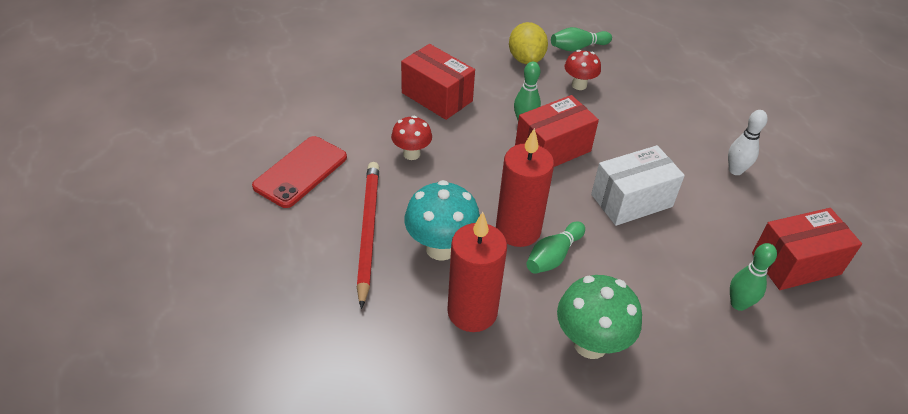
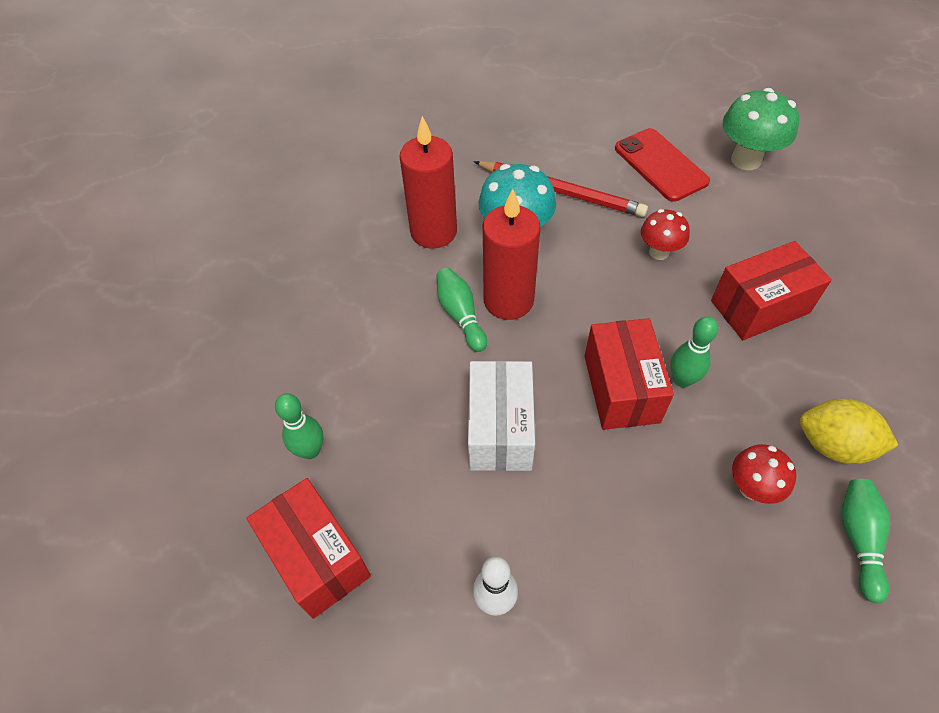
camera: 120 degrees right, 10 degrees up
(590, 344) = (352, 299): green mushroom -> green mushroom (746, 160)
(795, 263) = (317, 557): red box -> red box turned 45 degrees counterclockwise

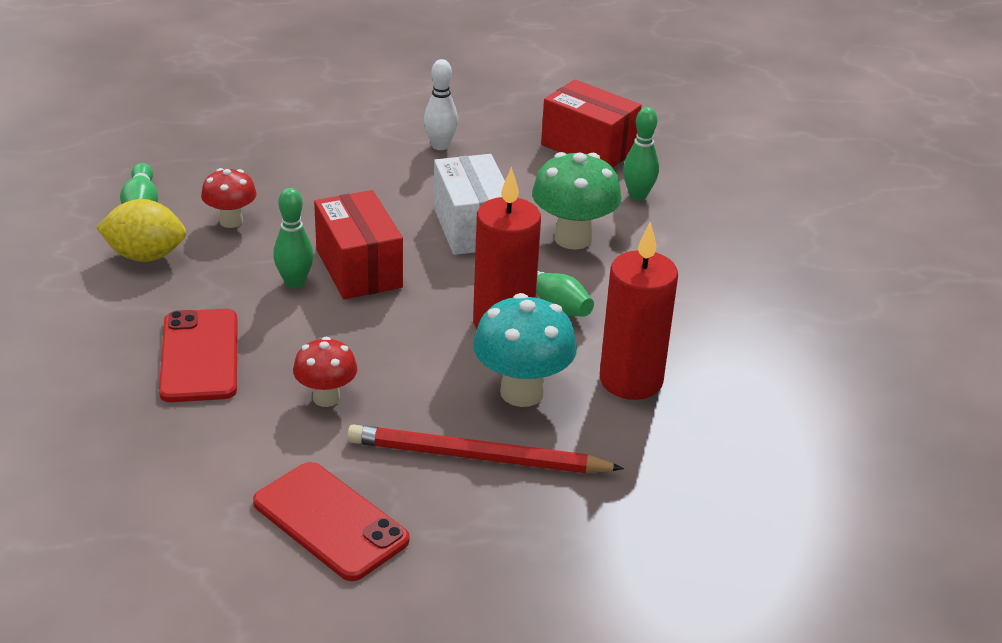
camera: 160 degrees right, 20 degrees down
(746, 160) = (188, 552): green mushroom -> green mushroom (573, 238)
(759, 307) = (199, 356): red box -> red phone

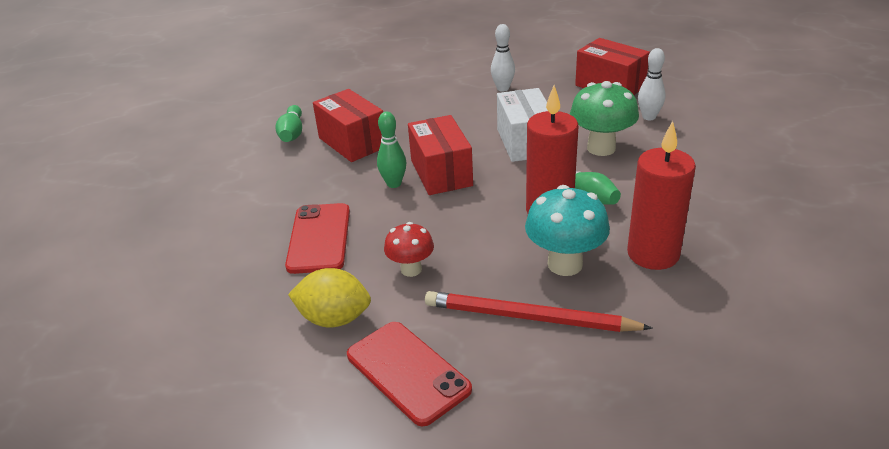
camera: 10 degrees right, 0 degrees up
(145, 256) = (290, 167): yellow lemon -> yellow lemon (334, 318)
(231, 221) = (352, 142): red mushroom -> red box
(638, 195) = (649, 117): green bowling pin -> white bowling pin

